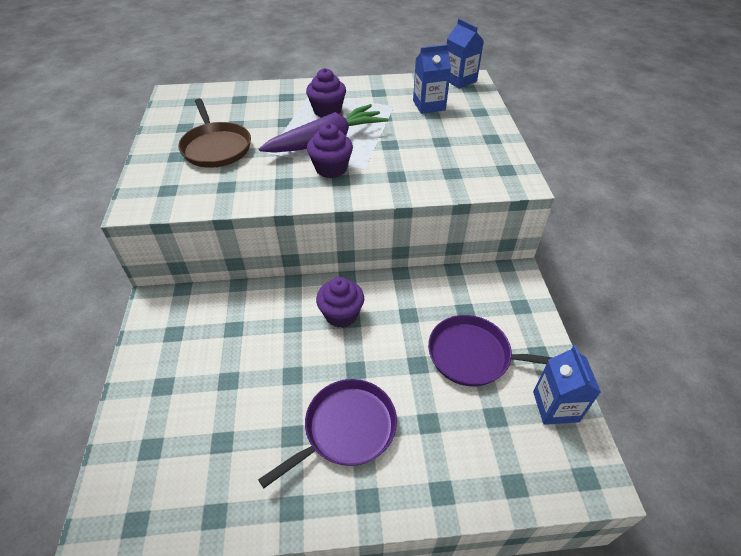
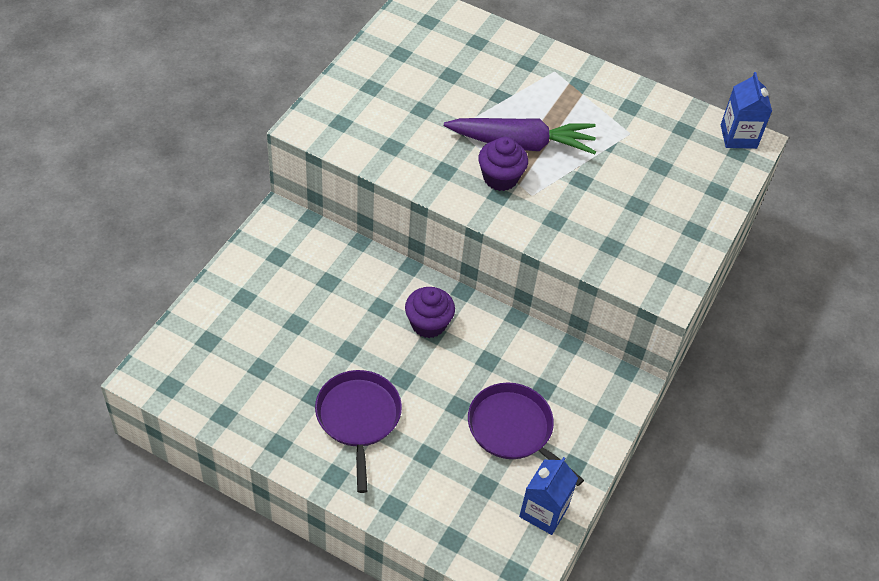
camera: 30 degrees right, 5 degrees up
(216, 147) = (413, 95): brown pan -> none
(327, 111) = (554, 104): purple cupcake -> none
(346, 429) = (358, 418): purple pan -> purple pan turned 90 degrees counterclockwise
(429, 105) = (668, 153): blue carton -> none

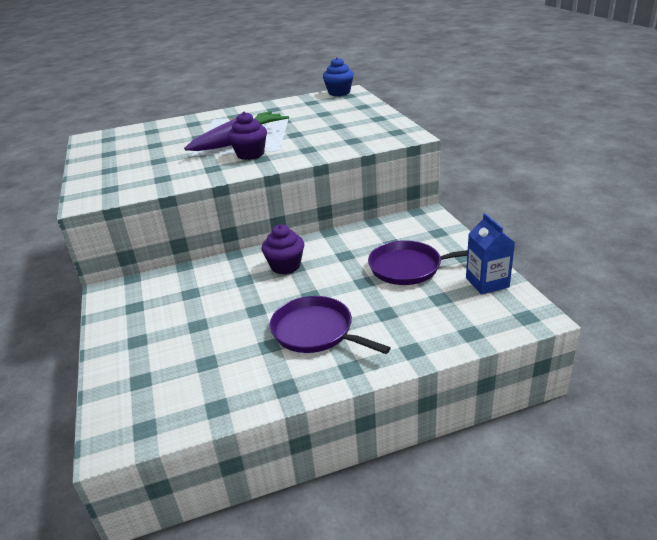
camera: 40 degrees left, 20 degrees down
(738, 136) = (339, 93): blue carton -> blue cupcake

